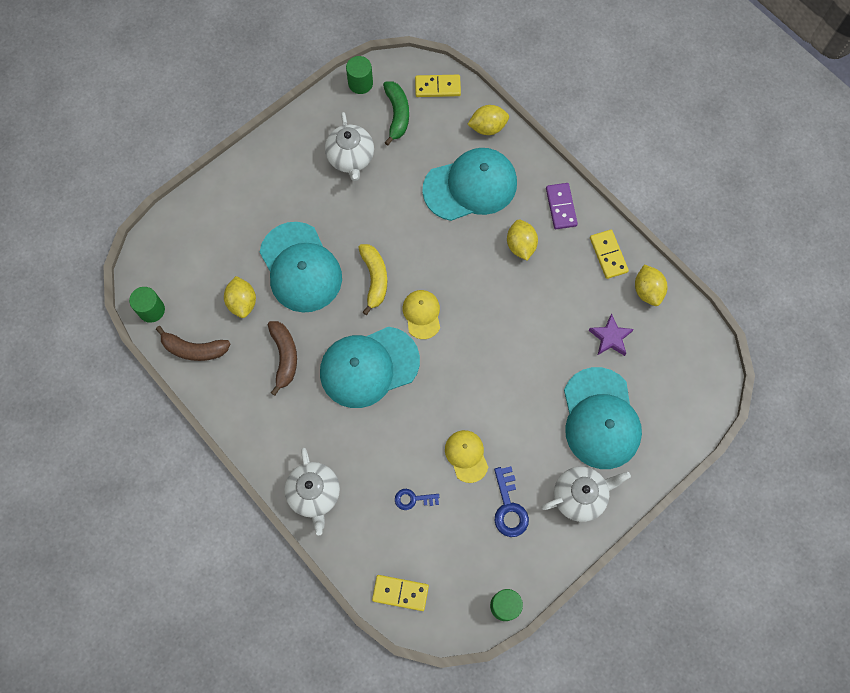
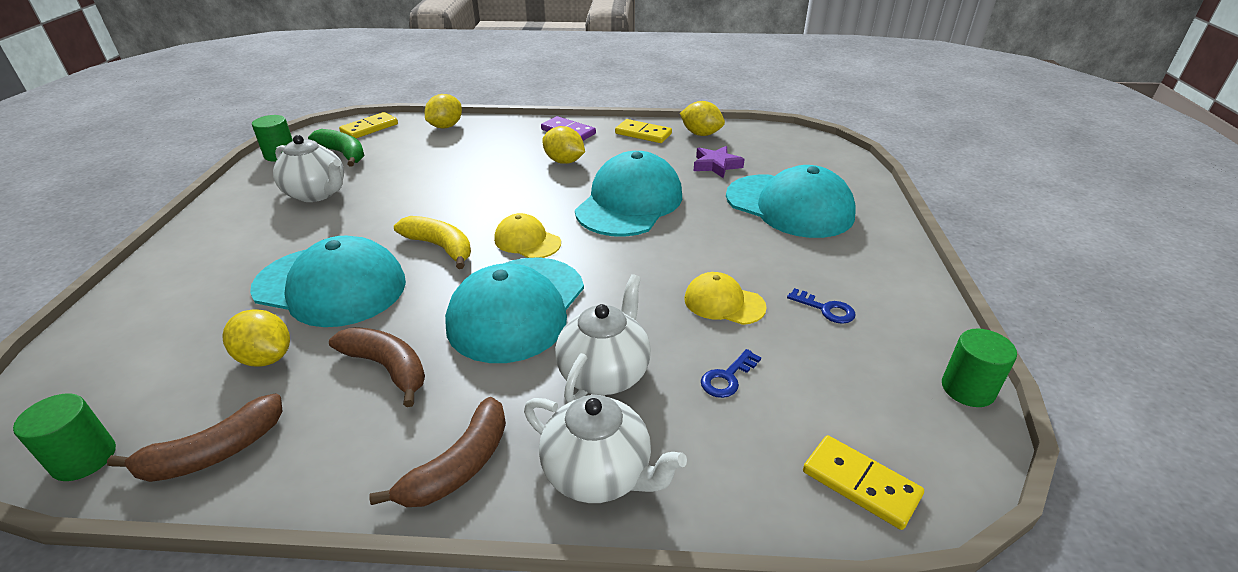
camera: 45 degrees left, 35 degrees down
(270, 441) = (459, 466): none -> brown banana
(400, 593) = (860, 484): yellow domino -> yellow domino turned 75 degrees clockwise
(470, 186) = (471, 156): turquoise cap -> turquoise cap (629, 203)
(509, 507) = (826, 309): blue key -> blue key, size x0.63
(580, 496) = (863, 258): white teapot -> white teapot (605, 373)

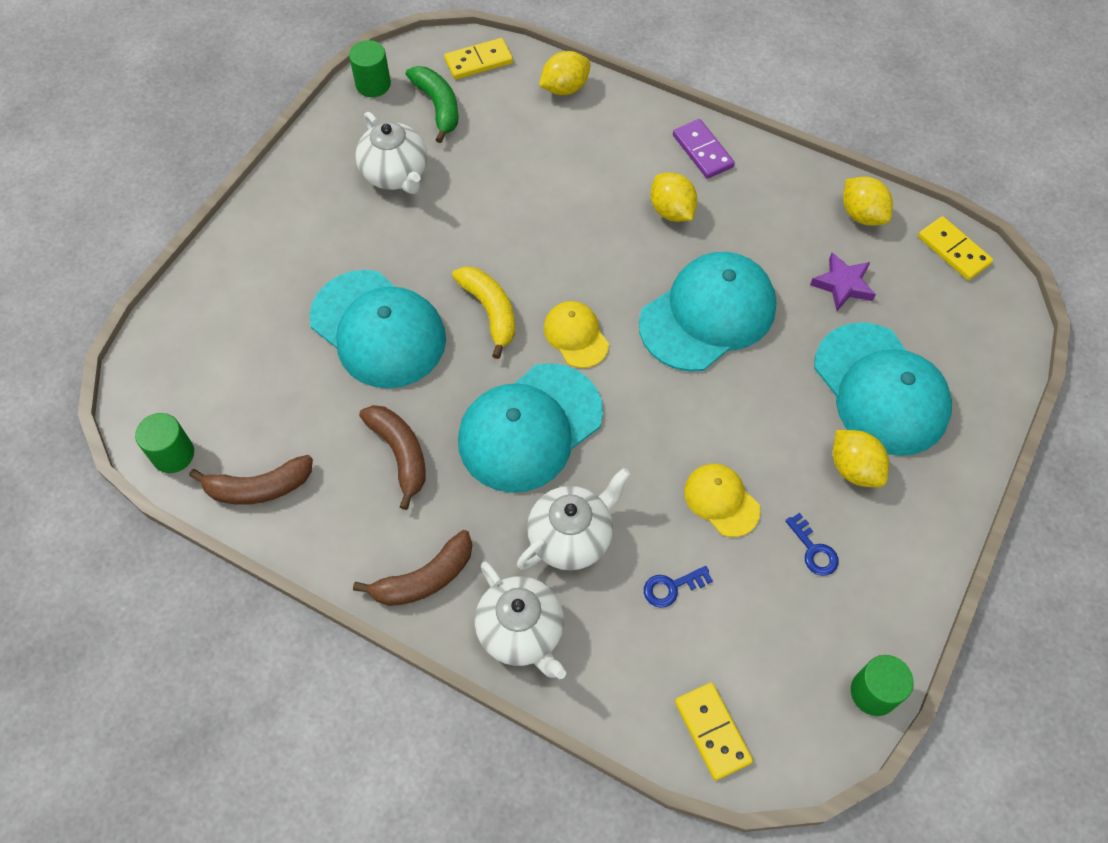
camera: 25 degrees right, 25 degrees up
(266, 358) = (309, 401): yellow lemon -> yellow lemon (854, 468)
(643, 134) = (790, 188): yellow domino -> yellow domino (953, 250)

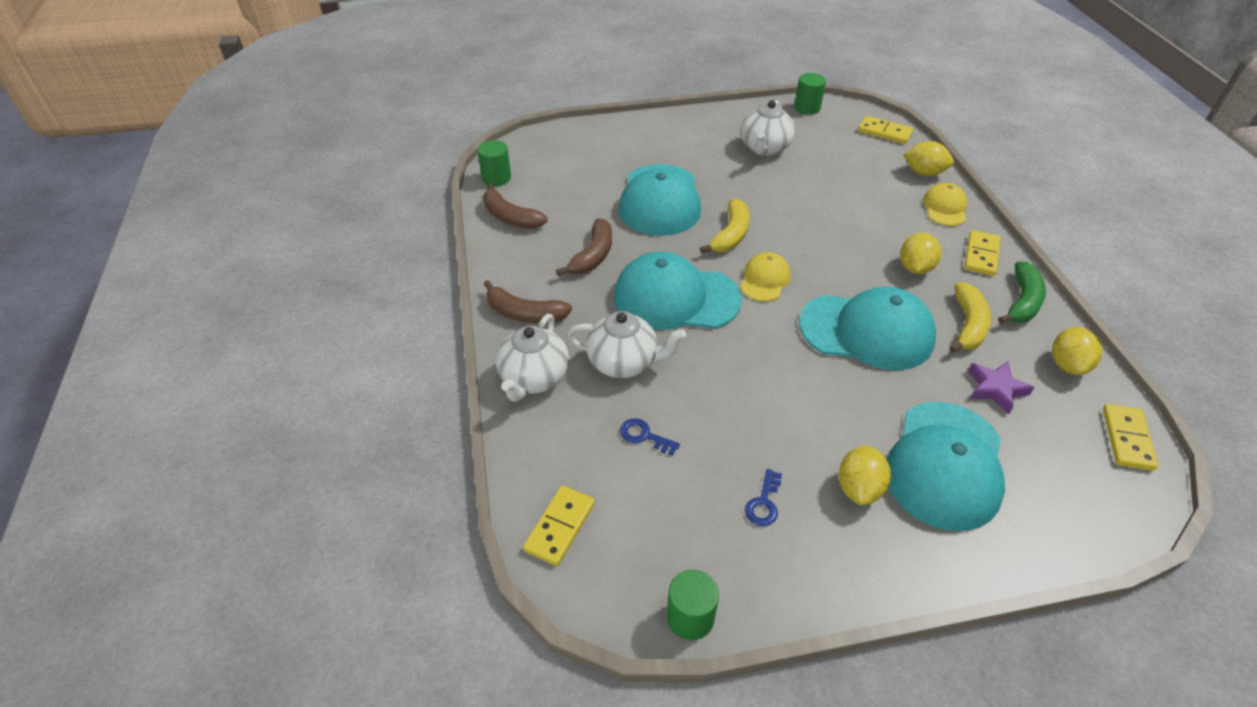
camera: 50 degrees right, 15 degrees down
(438, 107) = (831, 136): green banana -> green banana (1022, 302)
(702, 151) = (981, 255): purple domino -> yellow domino
(721, 500) = (739, 424): yellow cap -> yellow cap (945, 208)
(766, 238) = (967, 325): none -> yellow banana

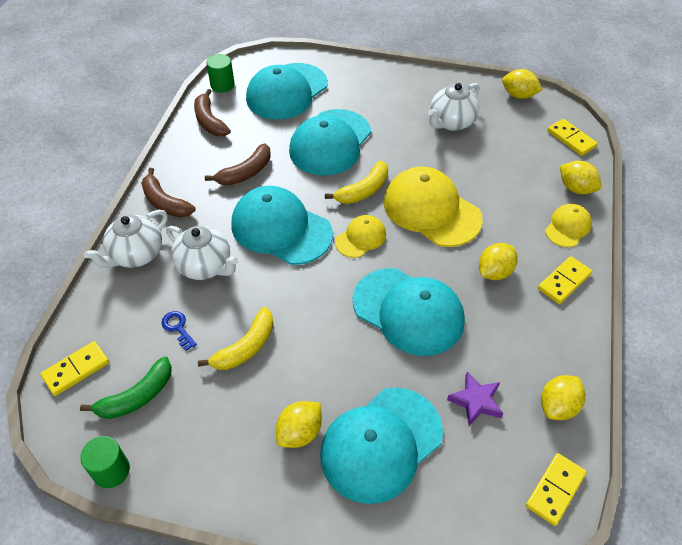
camera: 25 degrees right, 5 degrees up
(574, 165) = (287, 92): none -> turquoise cap
(763, 503) = (222, 413): blue key -> none
(807, 108) = (518, 95): green cylinder -> yellow lemon
(811, 232) = (431, 210): none -> yellow cap
(967, 325) = (498, 338): yellow banana -> yellow banana (245, 347)
(1022, 302) = (565, 336): green banana -> green banana (137, 396)

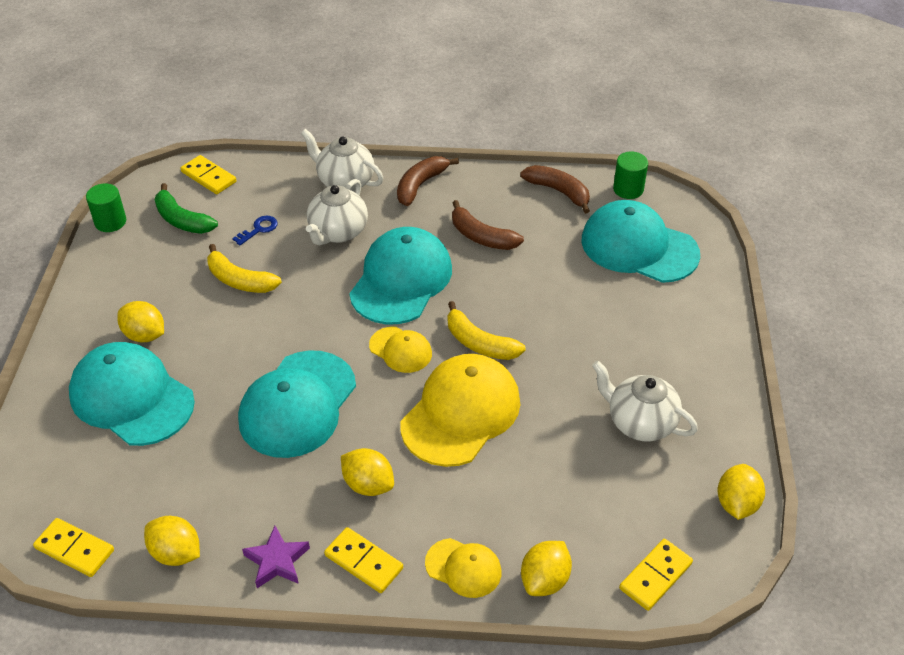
camera: 80 degrees right, 5 degrees down
(209, 121) = (559, 192): brown banana -> brown banana turned 75 degrees clockwise
(330, 142) = (556, 301): turquoise cap -> none
(476, 401) = (181, 474): purple star -> purple star (277, 561)

